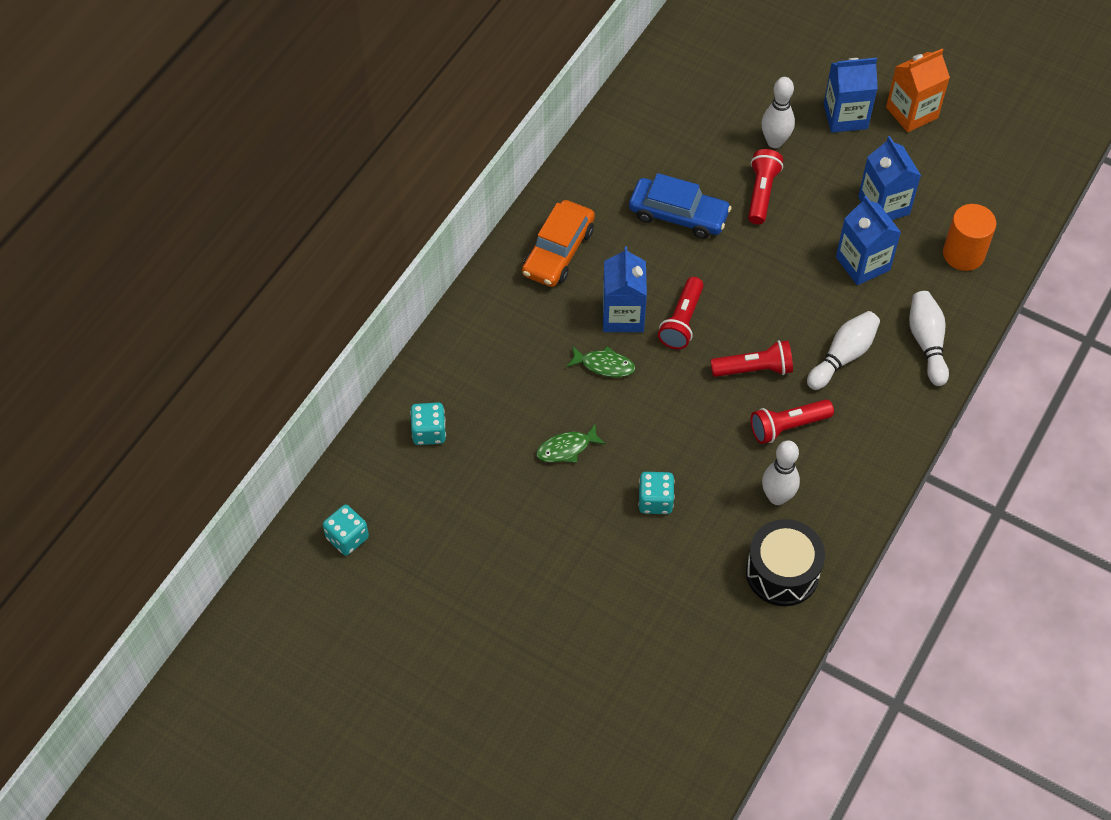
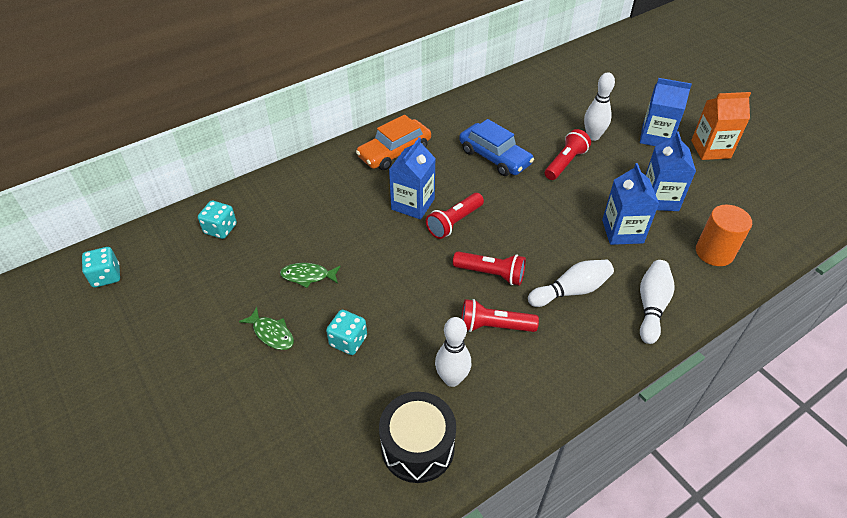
camera: 25 degrees right, 10 degrees down
(604, 365) = (376, 231): green fish -> green fish (271, 333)

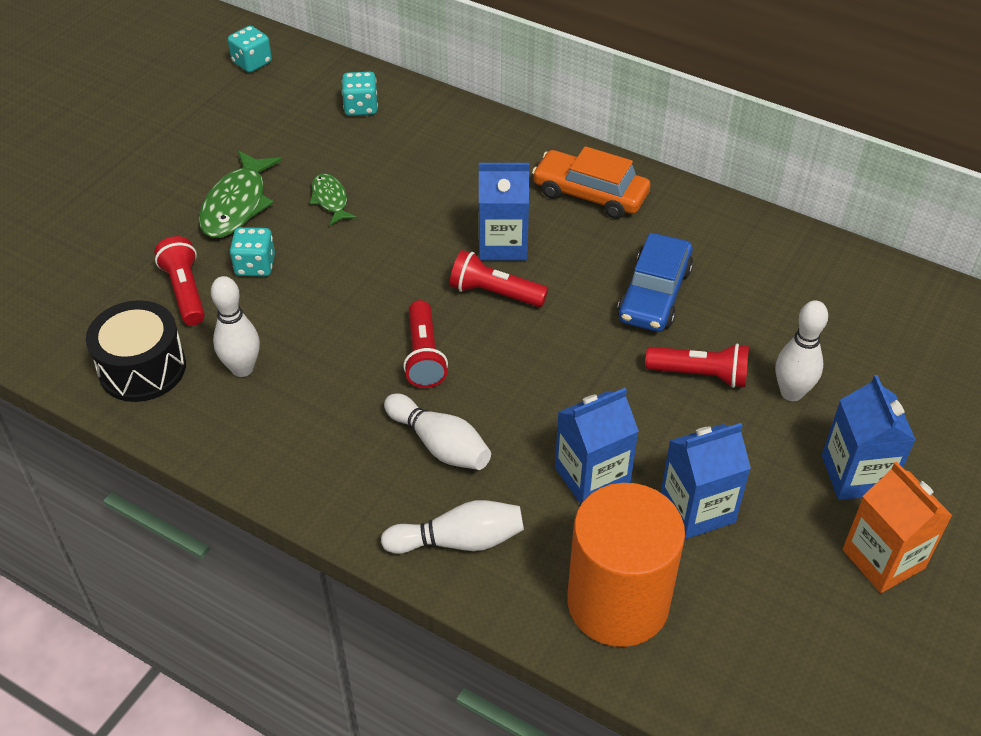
camera: 65 degrees right, 0 degrees up
(271, 333) = (237, 204): green fish -> green fish, size x1.72
(494, 326) = (338, 383): red flashlight -> red flashlight (185, 291)
(714, 252) = (618, 602): orange cylinder -> orange cylinder, size x1.60

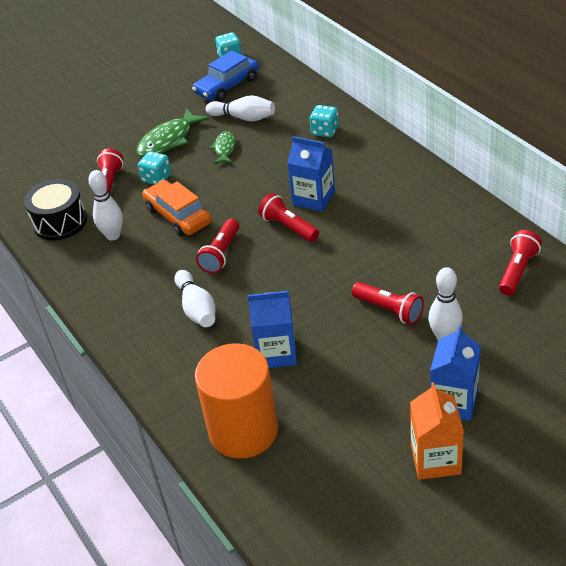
camera: 30 degrees right, 5 degrees down
(361, 107) = (279, 96): turquoise dice -> turquoise dice (325, 131)
(459, 541) = (172, 366): white bowling pin -> white bowling pin (243, 118)
(590, 194) = (392, 179): orange car -> orange car (178, 216)
(654, 294) = (392, 252): blue car -> blue car (227, 86)
(697, 509) = (331, 391): blue carton -> none
(821, 281) = (517, 271): none -> red flashlight

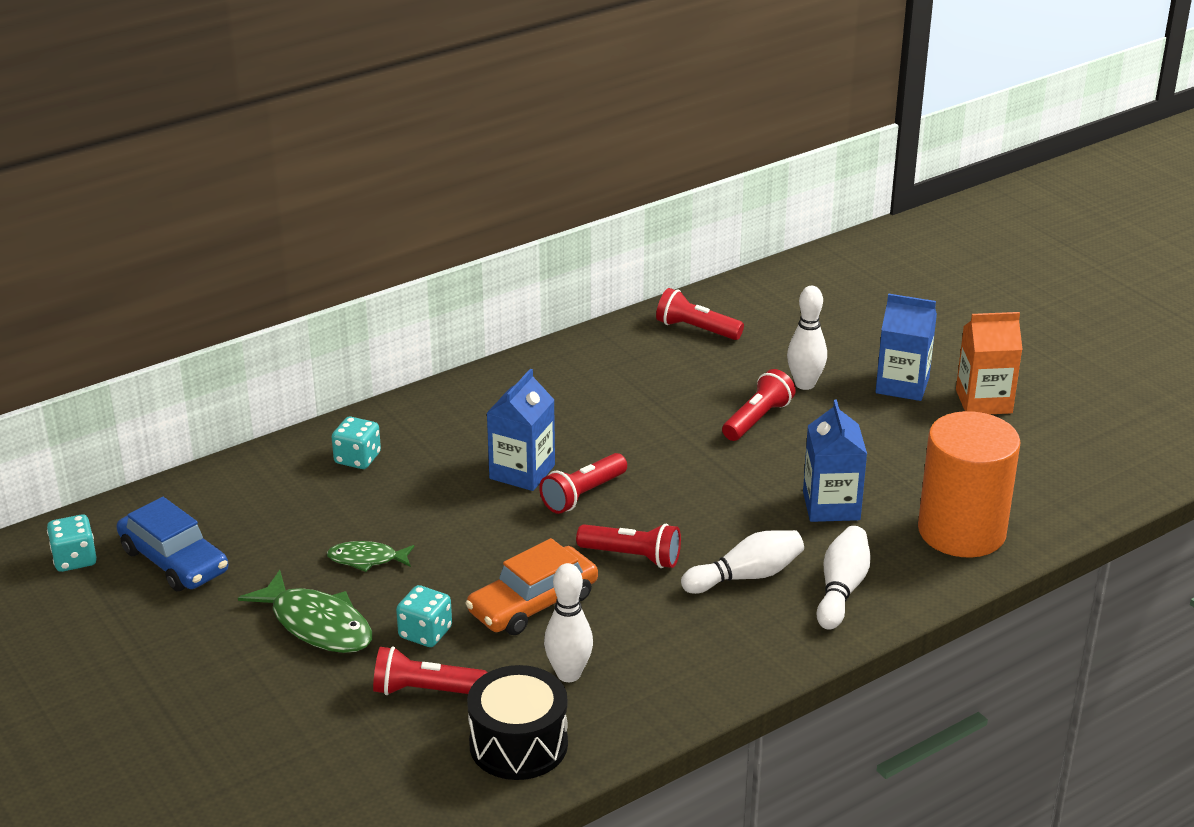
camera: 95 degrees left, 10 degrees down
(243, 118) = (284, 540): white bowling pin -> white bowling pin (841, 589)

